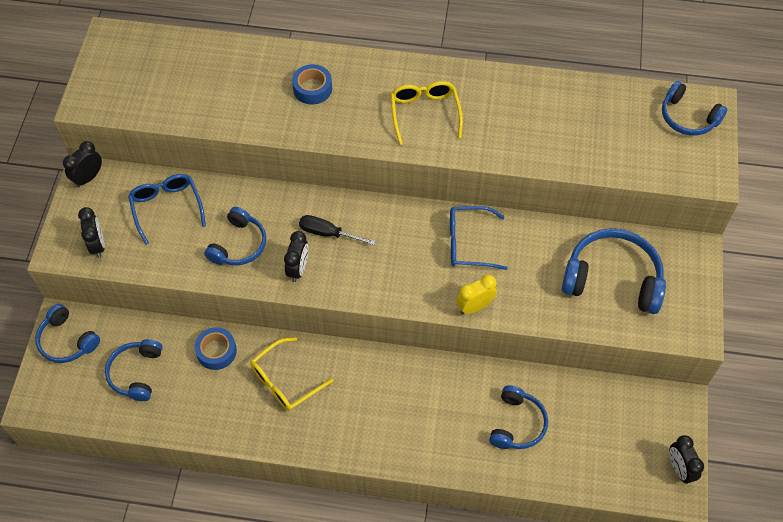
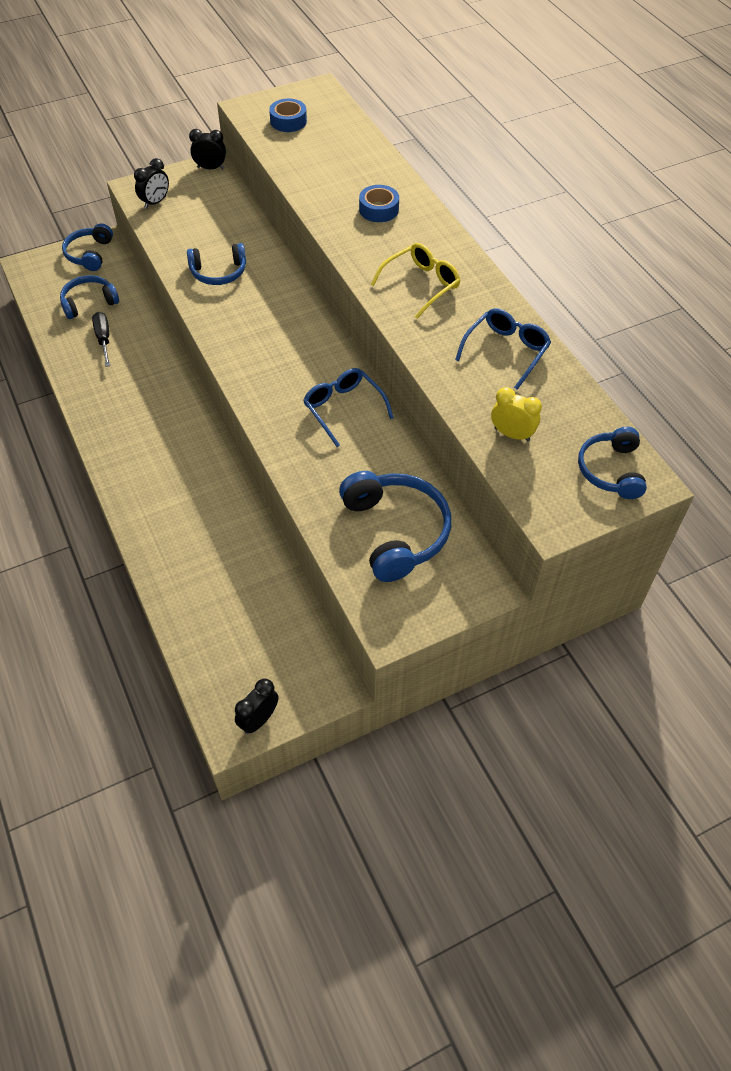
camera: 55 degrees right, 5 degrees down
(166, 207) = (219, 218): blue glasses -> blue glasses (506, 351)
(216, 351) = (141, 335): blue tape -> blue tape (288, 121)
(285, 381) = (144, 388): yellow glasses -> none
(298, 269) = (224, 316): black clock -> none
(327, 233) = (274, 316): black screwdriver -> black screwdriver (103, 339)
(474, 306) = (279, 444): yellow clock -> yellow clock (512, 434)
(517, 424) = (215, 563): blue headphones -> none

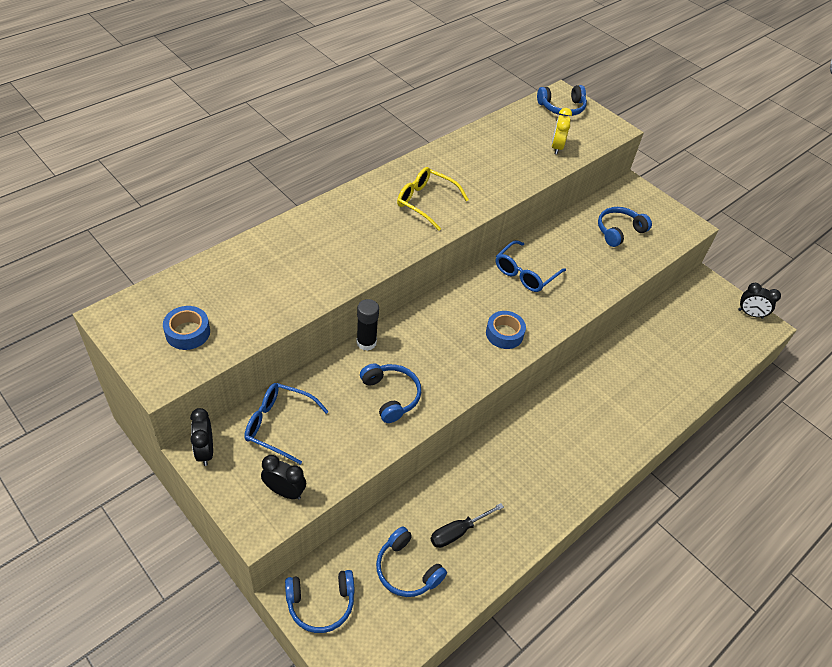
camera: 110 degrees left, 5 degrees down
(286, 267) = (366, 342): none -> black glue stick
(378, 209) = (332, 239): blue tape -> blue tape (504, 334)
(395, 531) = (619, 231): blue headphones -> blue headphones, size x0.63
(506, 351) = (480, 153): blue glasses -> blue glasses (278, 425)

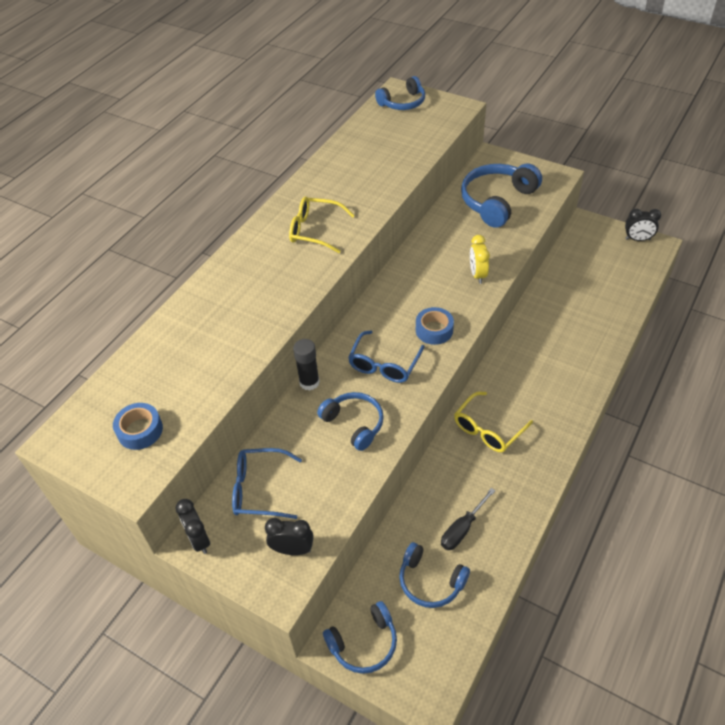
camera: 10 degrees left, 0 degrees up
(522, 447) = (488, 429): none -> yellow glasses
(525, 273) = (429, 268): blue glasses -> blue glasses (384, 365)
(556, 147) = (414, 141): yellow clock -> yellow clock (477, 275)
(619, 231) = (497, 201): blue headphones -> blue headphones, size x1.60

